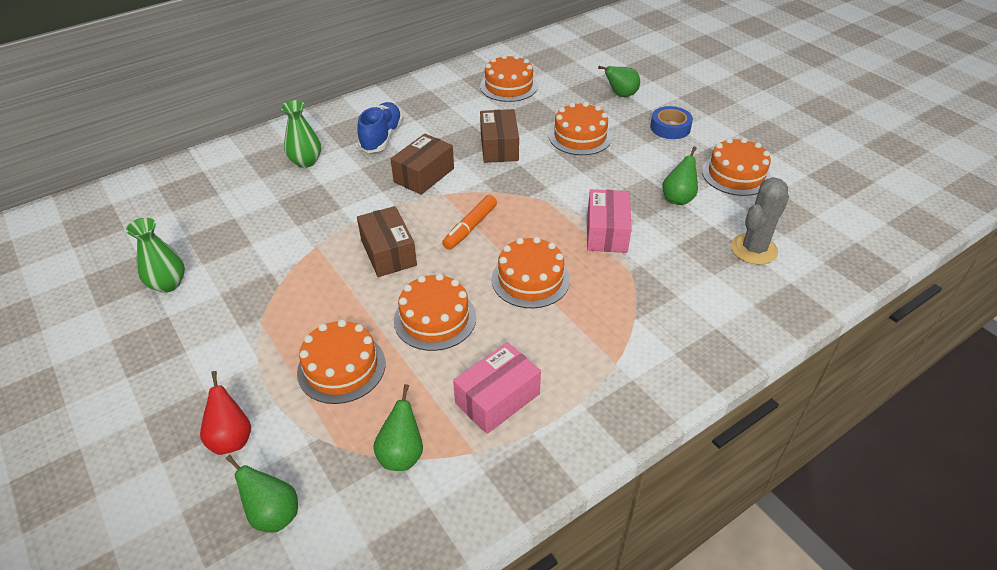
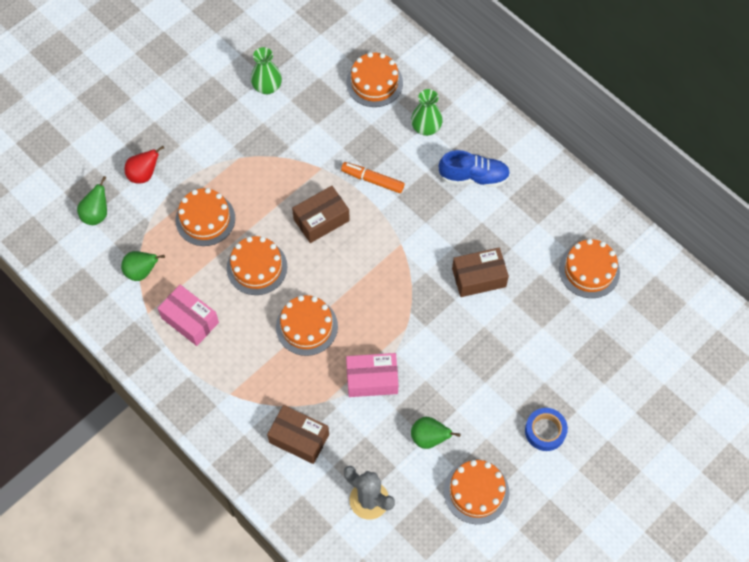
camera: 80 degrees right, 20 degrees up
(424, 175) = (424, 224): brown box -> brown box (299, 438)
(470, 227) = (361, 273): orange marker -> orange marker (372, 180)
(580, 136) = (511, 347): orange cake -> orange cake (374, 83)
(621, 95) = (597, 381): green pear -> none

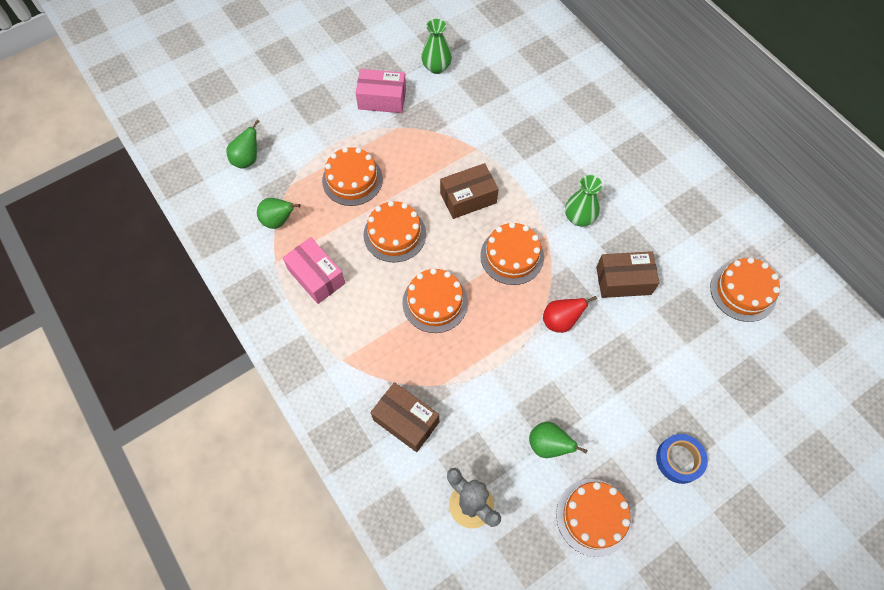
camera: 10 degrees right, 0 degrees up
(144, 174) = (301, 129): red pear -> red pear (560, 321)
(372, 180) = (526, 167): orange marker -> none
(372, 379) = (495, 370): pink box -> pink box (382, 99)
(374, 83) = (541, 78): orange cake -> orange cake (512, 256)
(426, 128) = (587, 126): green vase -> green vase (579, 218)
(473, 177) = (629, 179): blue shoe -> none

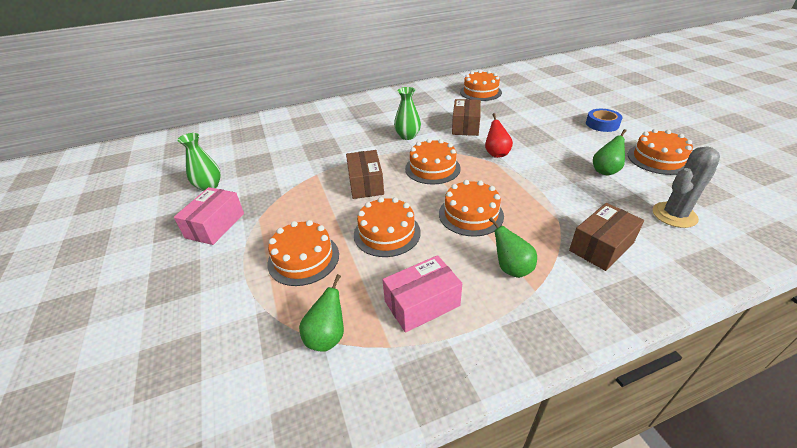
camera: 75 degrees left, 25 degrees down
(247, 159) = (205, 368): green pear -> green pear (511, 268)

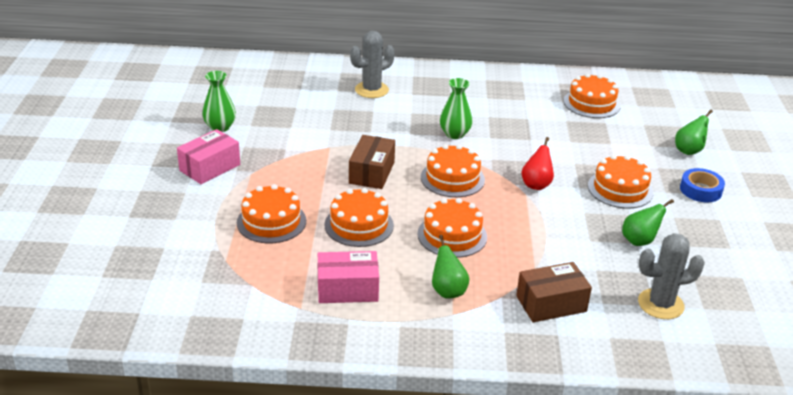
camera: 20 degrees right, 5 degrees down
(323, 123) = (371, 90): none -> grey cactus
(327, 337) = (257, 284): green pear -> green pear (689, 150)
(465, 126) = (531, 142): brown box -> none
(658, 159) = (717, 249): orange cake -> orange cake (620, 189)

